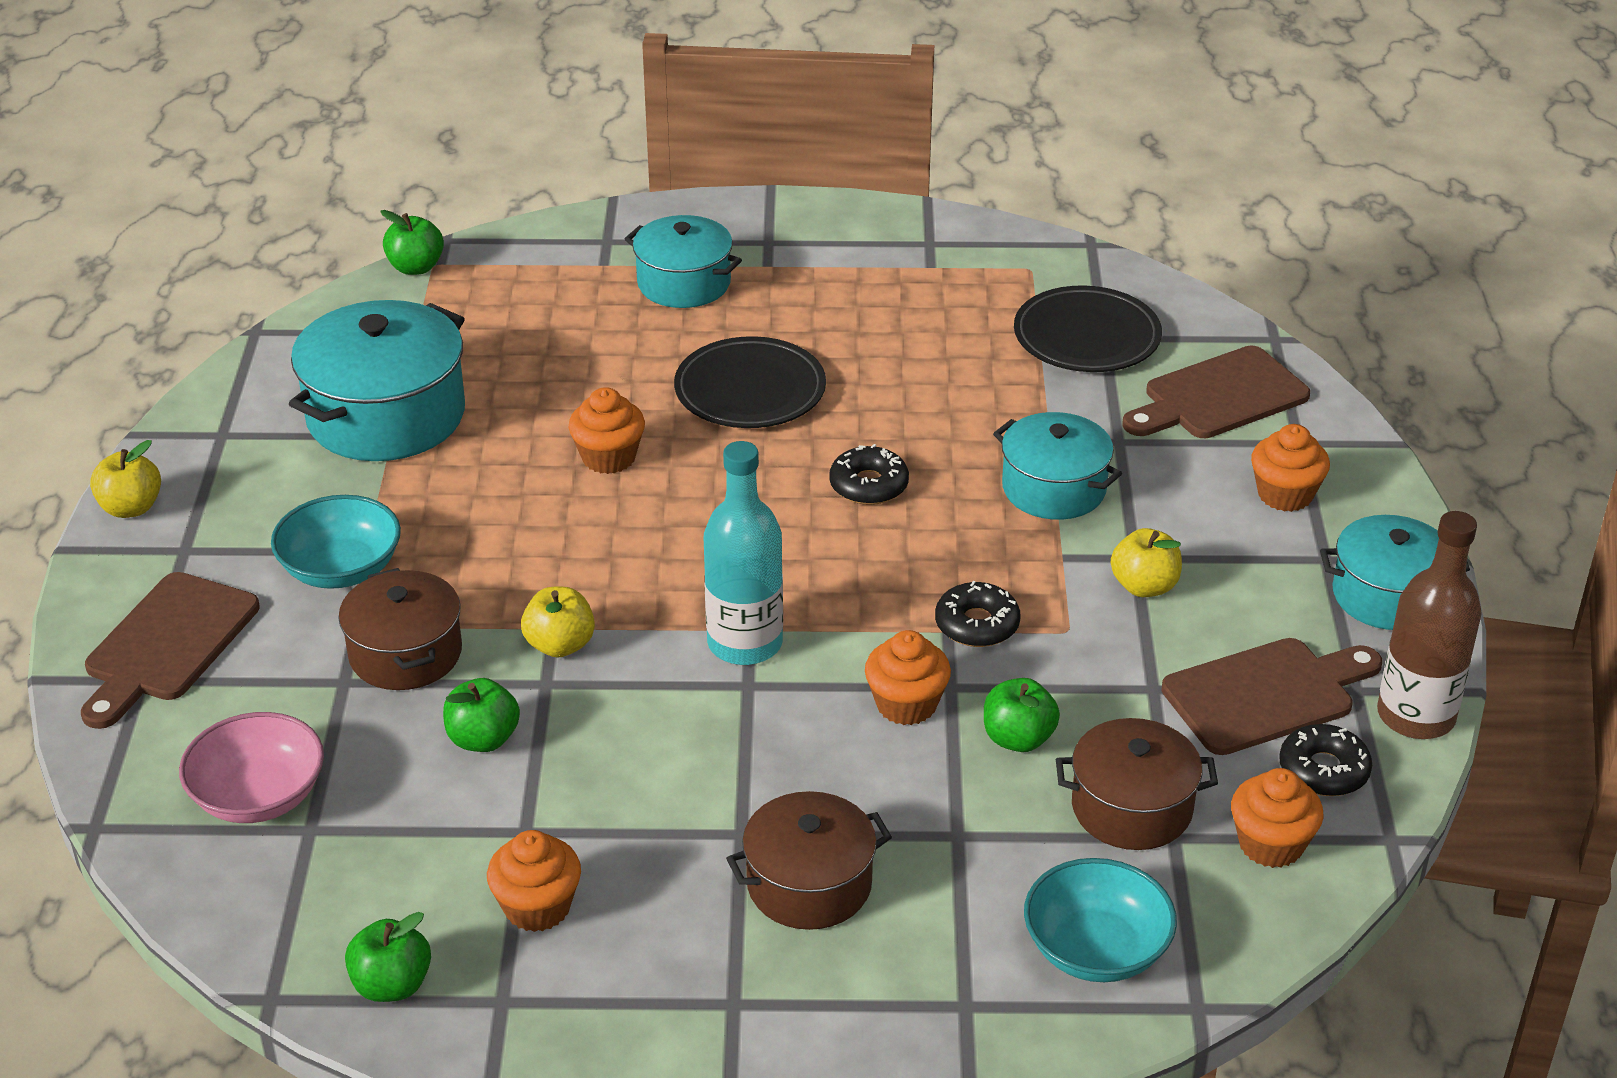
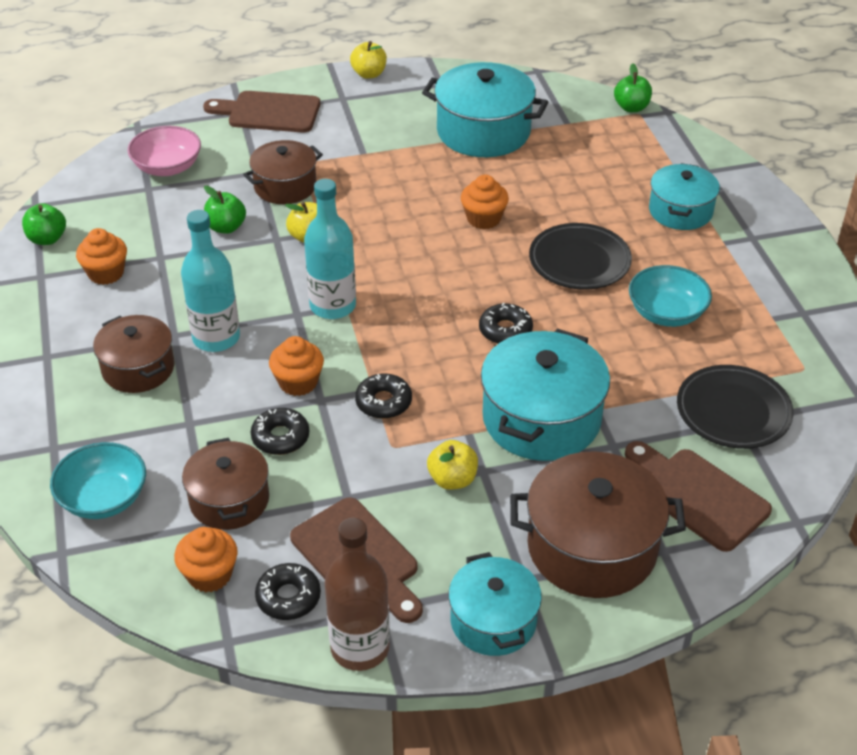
camera: 75 degrees right, 5 degrees up
(341, 569) = (345, 149): turquoise bowl -> turquoise bowl (666, 313)
(769, 783) = (216, 338): none -> turquoise bottle
(1018, 738) = (280, 437): green apple -> black donut
(1054, 488) = (541, 419): turquoise pot -> turquoise pot, size x1.57
(1285, 494) = (592, 547): orange cupcake -> brown pot

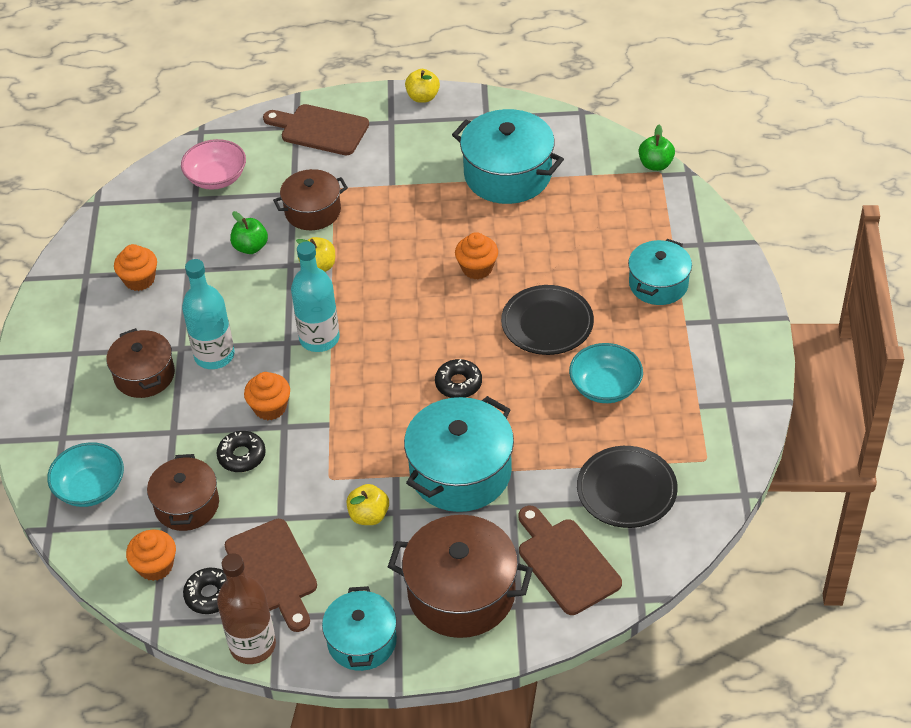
camera: 15 degrees right, 5 degrees up
(47, 239) = (99, 239): green apple -> none
(383, 402) = (334, 436): black donut -> none

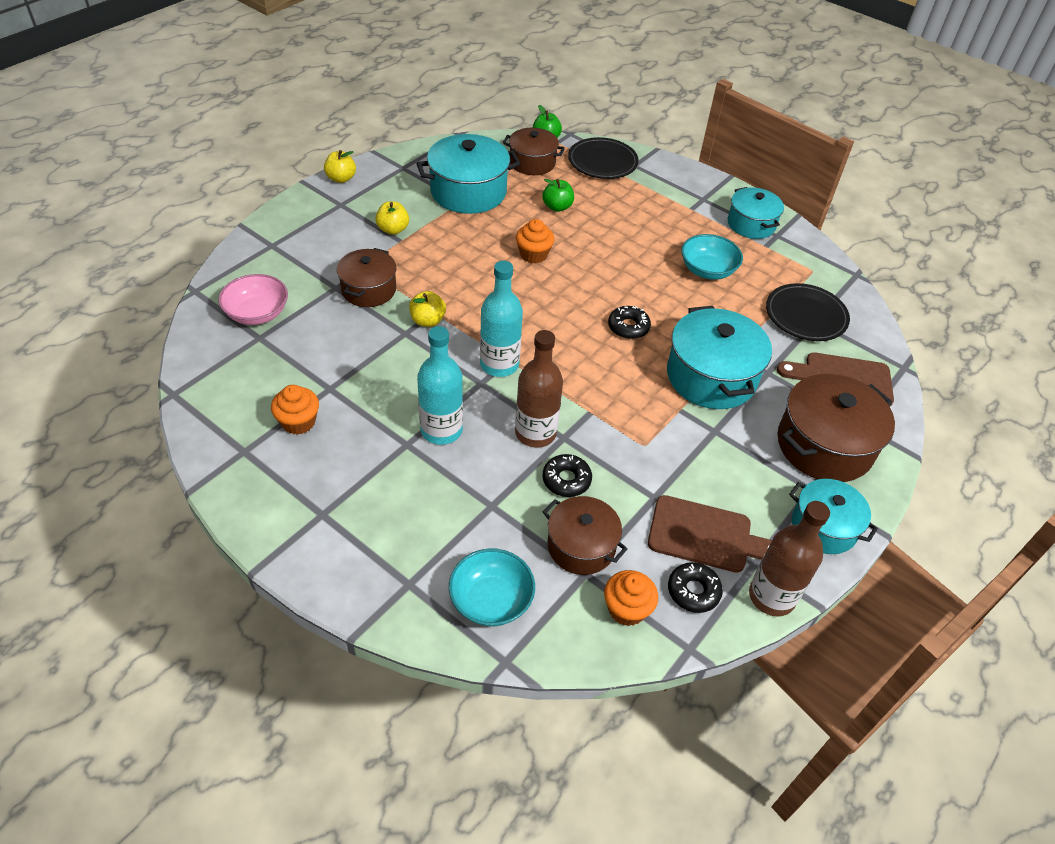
camera: 55 degrees left, 0 degrees up
(144, 375) = (407, 484): brown pot -> brown pot (532, 162)
(250, 247) = (357, 341): green apple -> green apple (557, 207)
(270, 408) = (535, 433): orange cupcake -> brown bottle
(320, 129) = (294, 237): brown cutting board -> none
(369, 515) = (704, 447): yellow apple -> yellow apple (393, 229)
(547, 324) = (623, 258): black plate -> black plate (602, 162)
(658, 284) = (646, 198): turquoise pot -> turquoise pot (751, 224)

